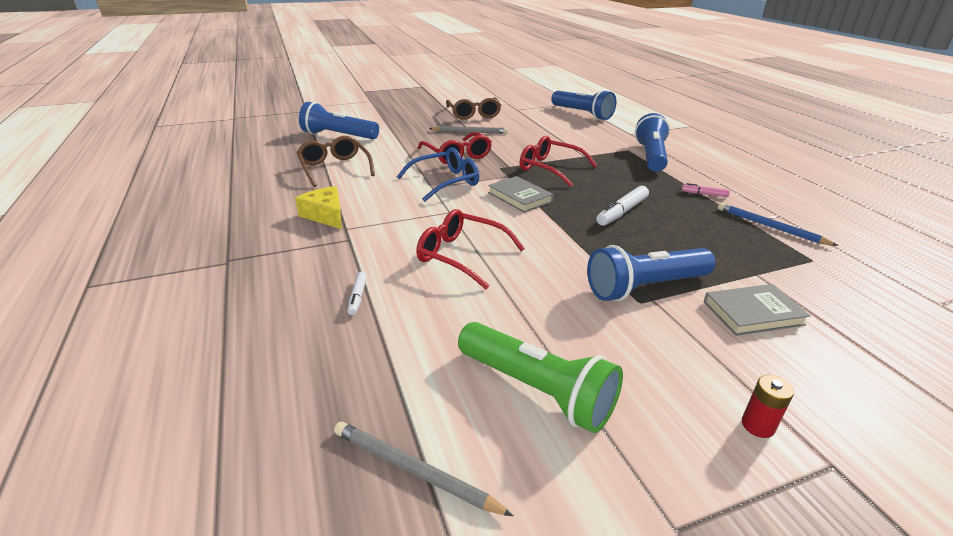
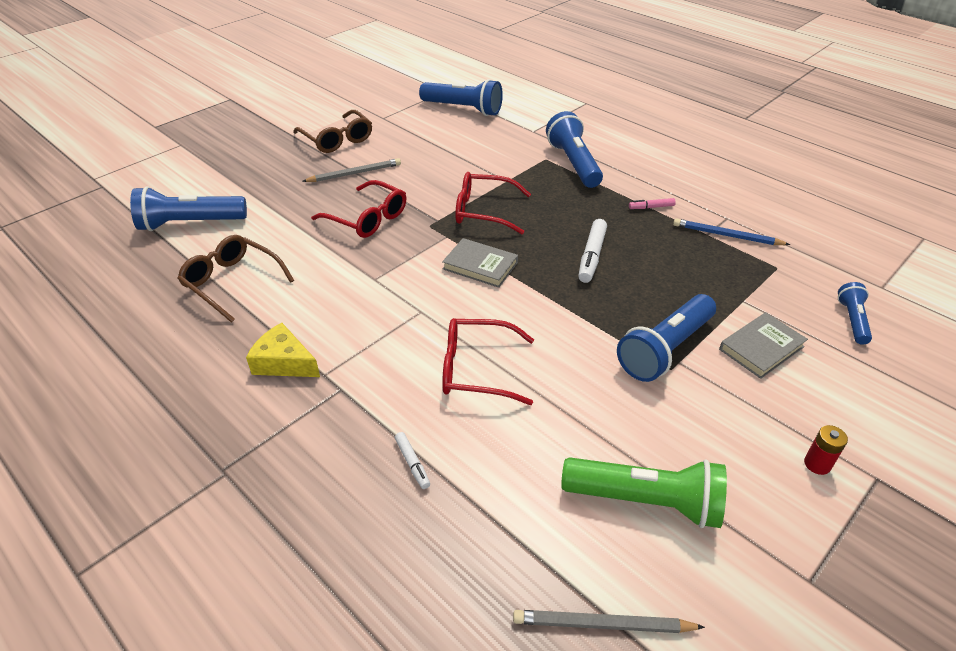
camera: 25 degrees left, 10 degrees up
(446, 182) = (385, 266): blue glasses -> none
(882, 320) = (852, 320): none -> blue flashlight

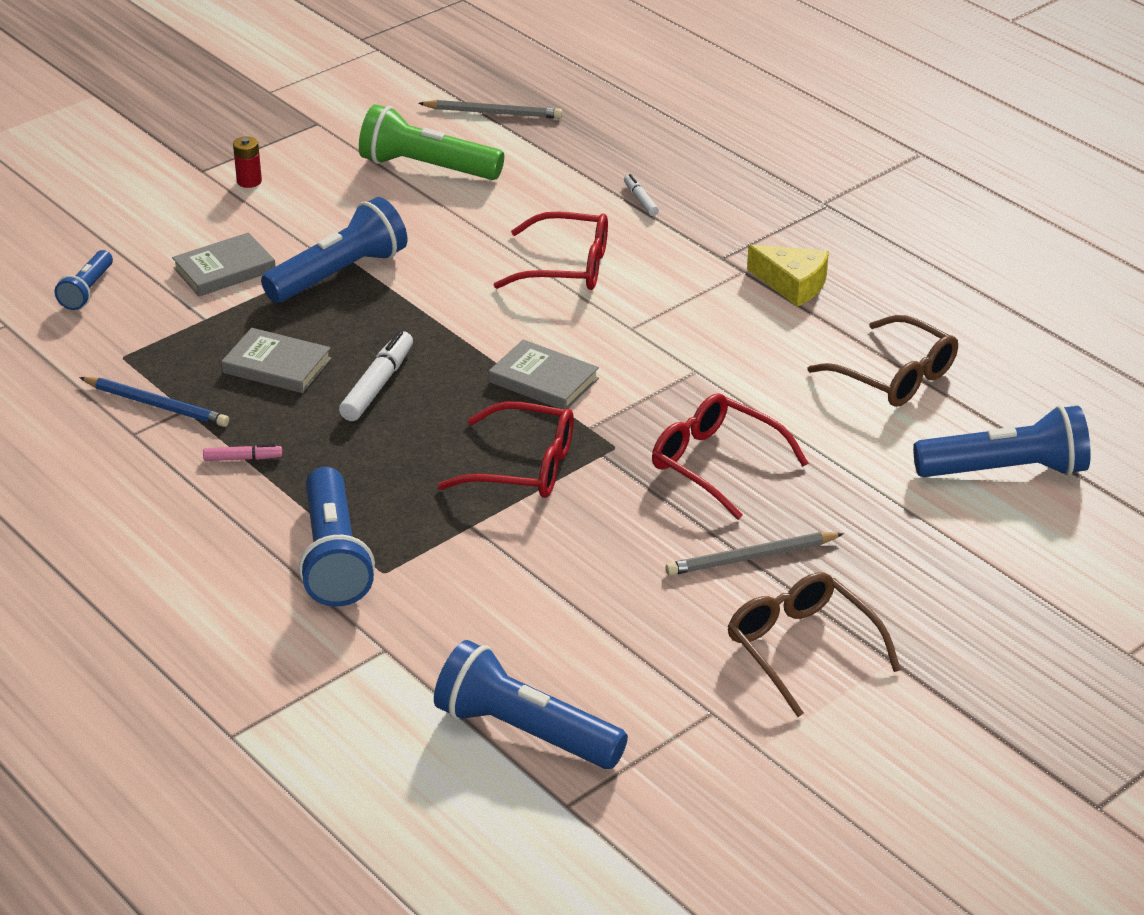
camera: 175 degrees left, 5 degrees down
(667, 266) = (277, 366): none -> grey book

